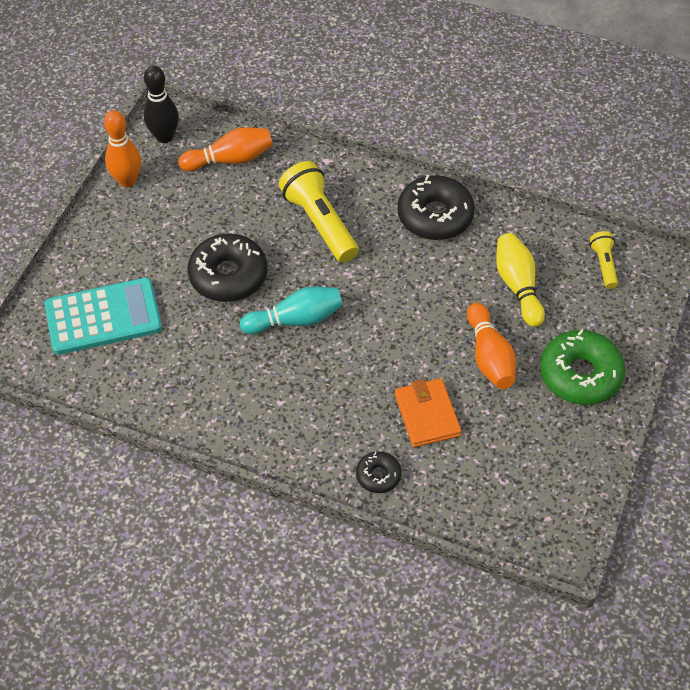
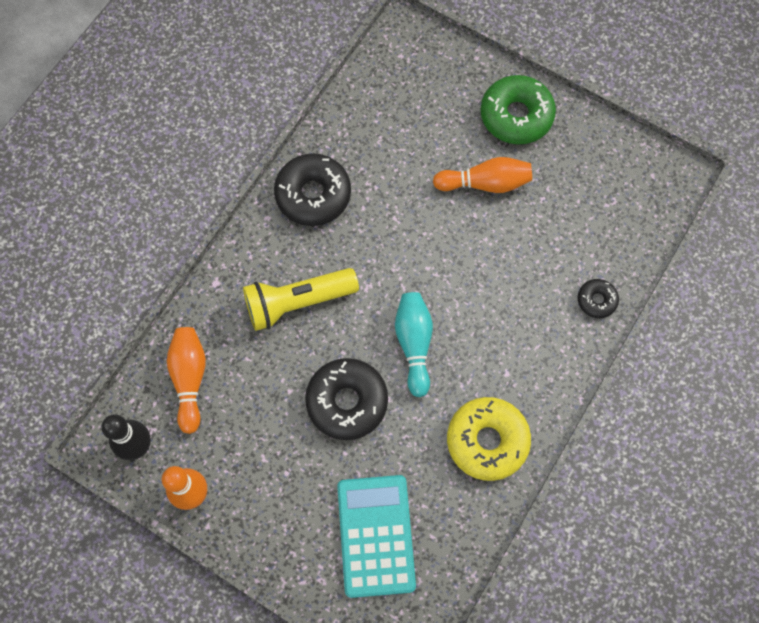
camera: 80 degrees left, 15 degrees up
(206, 394) = (487, 441): none -> yellow donut
(427, 415) = (539, 248): orange wallet -> none
(518, 286) = (412, 142): yellow bowling pin -> none
(603, 264) = (401, 67): yellow flashlight -> none

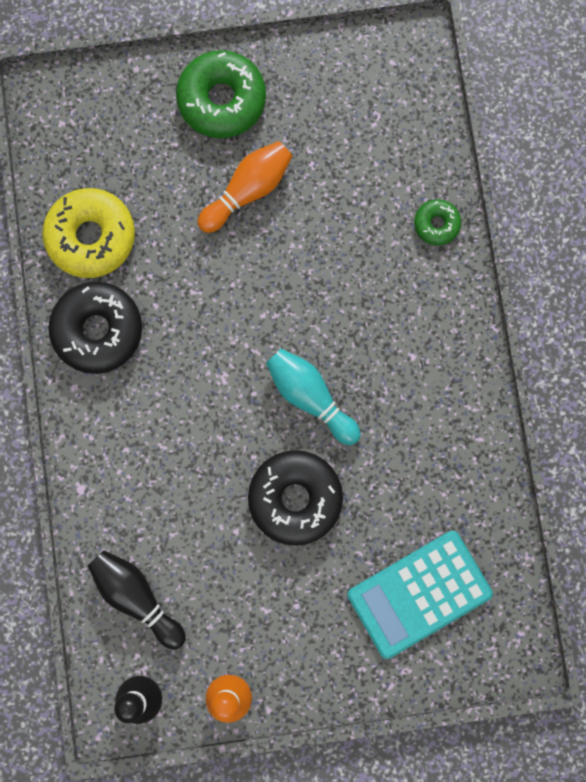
camera: 40 degrees left, 10 degrees up
(190, 379) = (137, 596): orange bowling pin -> black bowling pin
(297, 302) = (172, 445): yellow flashlight -> none
(376, 535) = (419, 594): turquoise calculator -> turquoise calculator turned 75 degrees counterclockwise
(487, 441) = (445, 431): yellow donut -> yellow donut (91, 237)
(596, 300) = (436, 224): black donut -> green donut

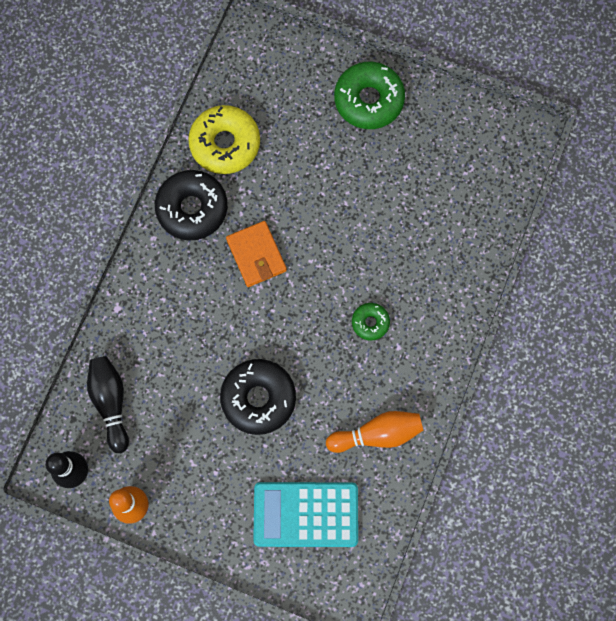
camera: 30 degrees right, 5 degrees down
(200, 342) = (256, 255): none -> orange wallet
(248, 191) = (350, 171): orange bowling pin -> orange bowling pin (377, 434)
(310, 397) = (310, 335): turquoise bowling pin -> none
(436, 224) = (469, 265): green donut -> green donut (370, 323)

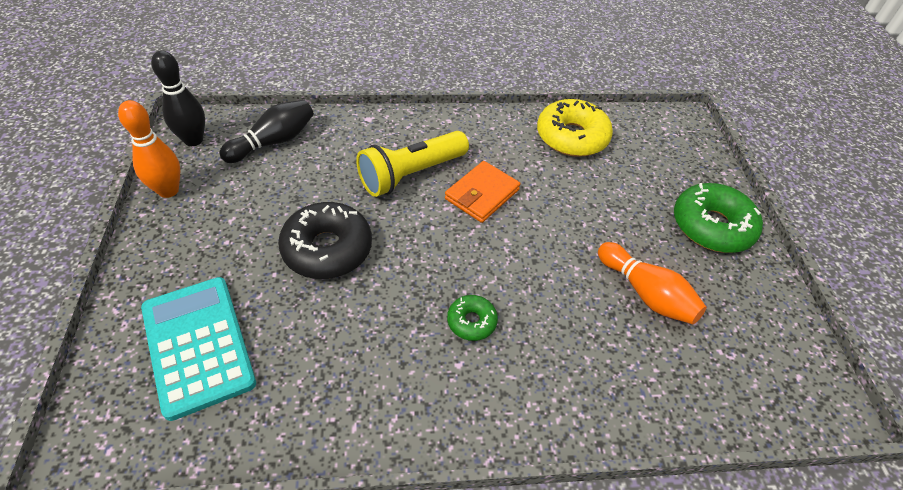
camera: 60 degrees right, 25 degrees down
(192, 209) = (494, 135): black donut -> none
(207, 302) = (411, 174): none -> yellow flashlight
(377, 434) = (333, 385): orange bowling pin -> orange bowling pin (646, 293)

